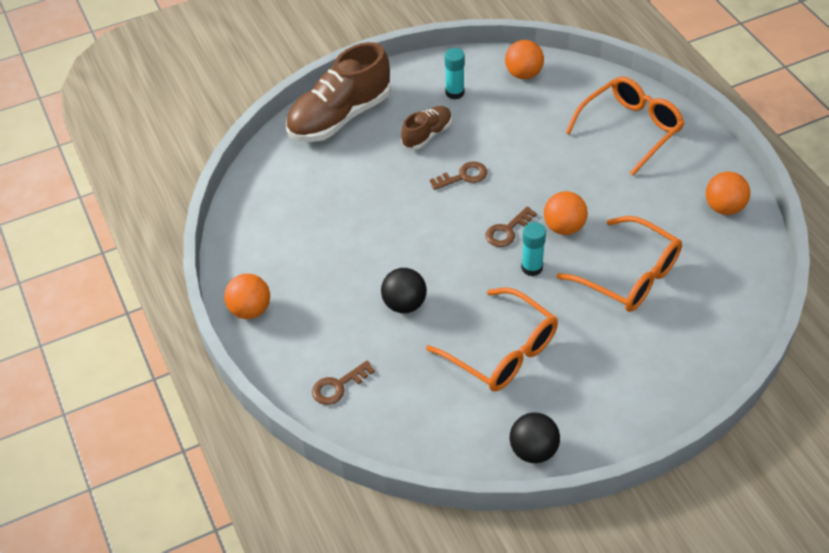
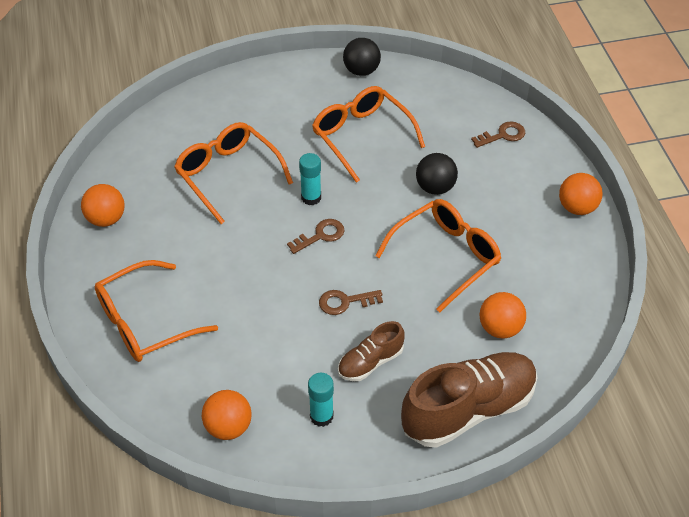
camera: 170 degrees left, 0 degrees up
(379, 233) = (446, 256): none -> orange glasses
(564, 227) = (265, 229): orange ball -> orange ball (500, 328)

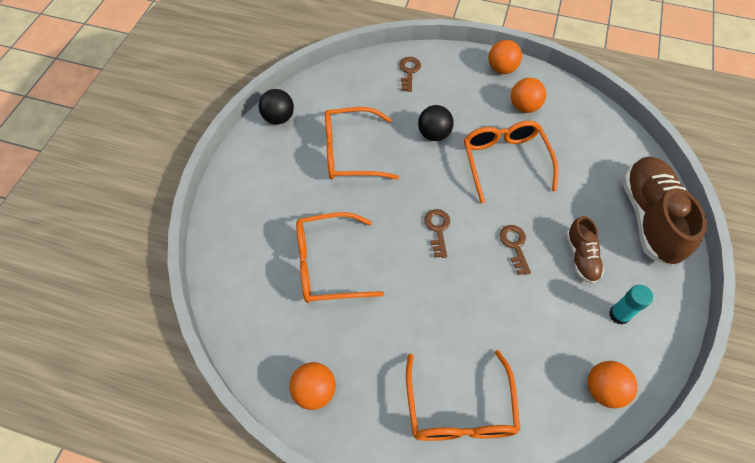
camera: 60 degrees left, 10 degrees up
(311, 197) = (393, 217): turquoise glue stick -> none
(345, 302) = (514, 245): brown key -> brown key turned 150 degrees clockwise
(500, 328) = (586, 164): orange ball -> orange ball (524, 107)

